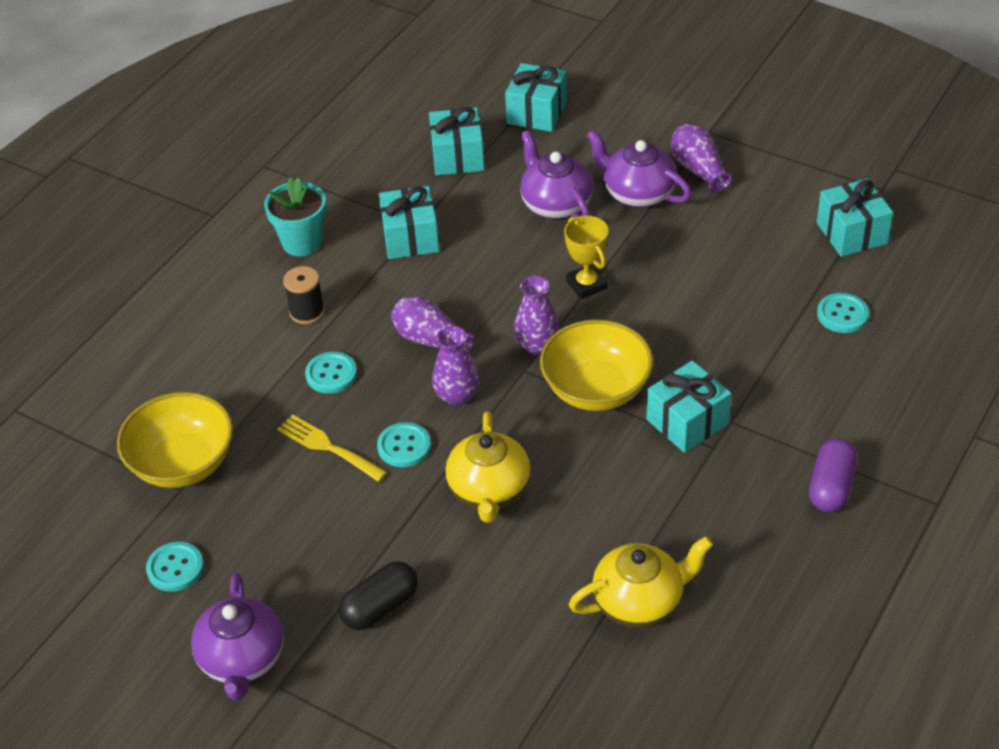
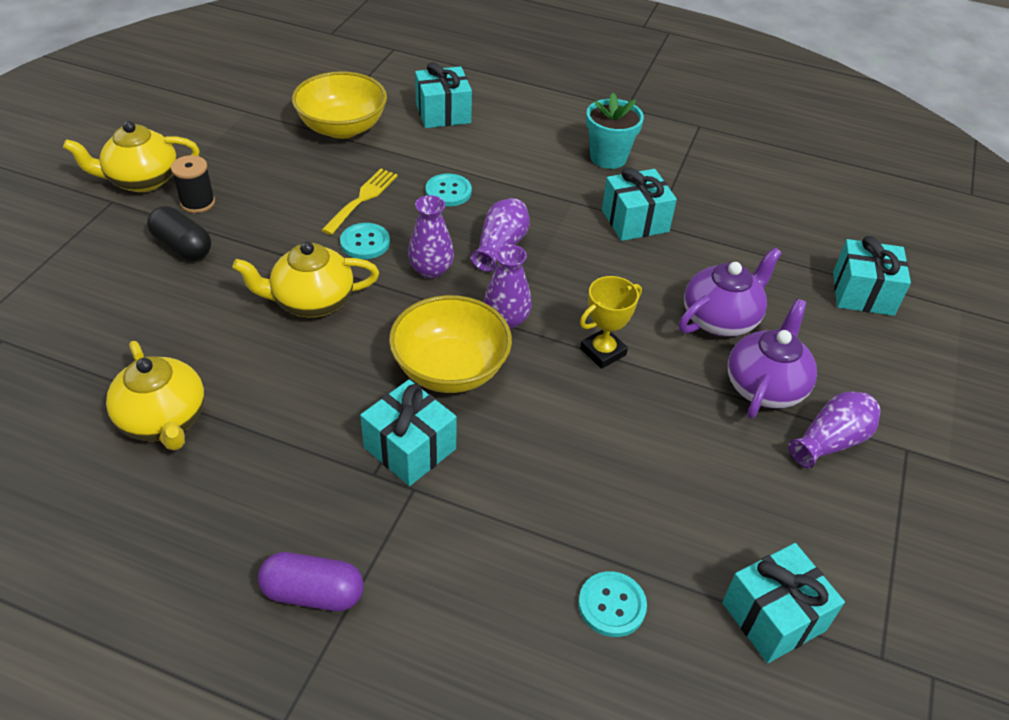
camera: 75 degrees right, 0 degrees up
(175, 568) = (236, 138): turquoise button -> none
(242, 659) = (142, 180): purple teapot -> yellow teapot
(307, 312) = (522, 170): black spool -> black spool (198, 202)
(458, 157) = (764, 241): turquoise gift -> turquoise gift (443, 113)

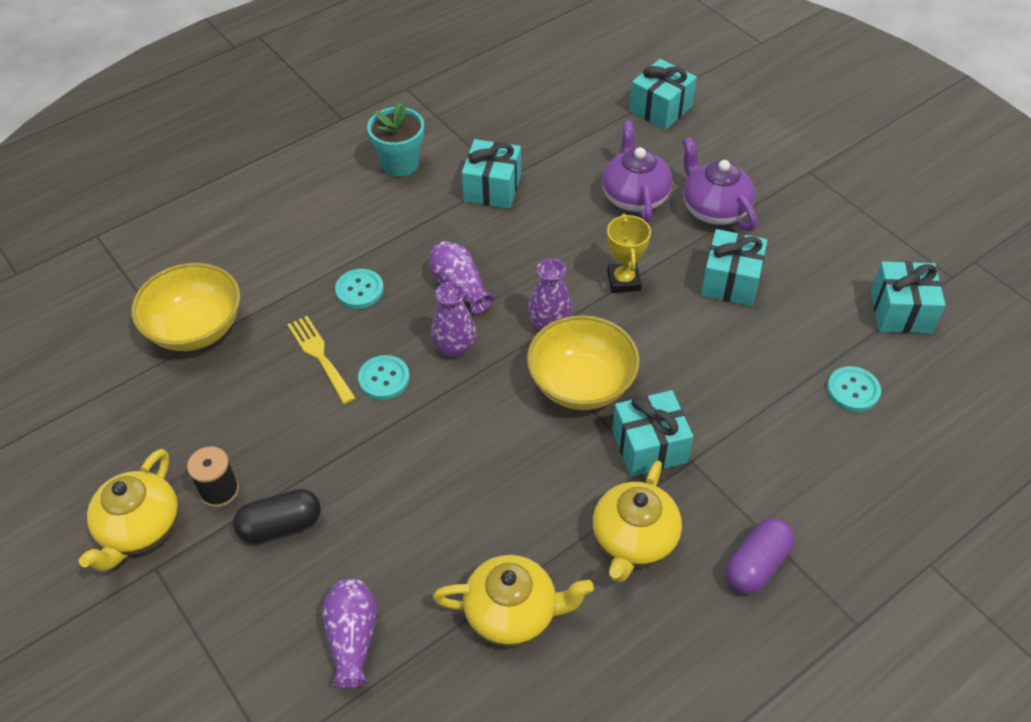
camera: 55 degrees left, 5 degrees up
(312, 301) = (434, 448): yellow teapot -> yellow teapot (633, 540)
(443, 113) = (240, 243): turquoise gift -> turquoise gift (730, 281)
(830, 441) = (781, 204): purple vase -> purple vase (352, 638)

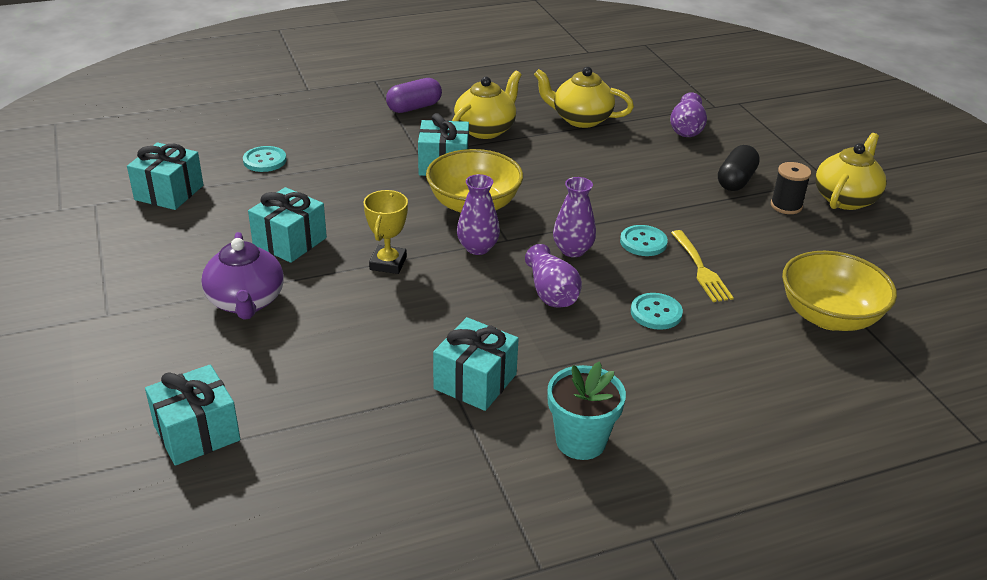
camera: 165 degrees left, 15 degrees down
(281, 525) = (736, 180): black capsule -> black capsule turned 60 degrees counterclockwise
(634, 197) = (318, 333): purple teapot -> none

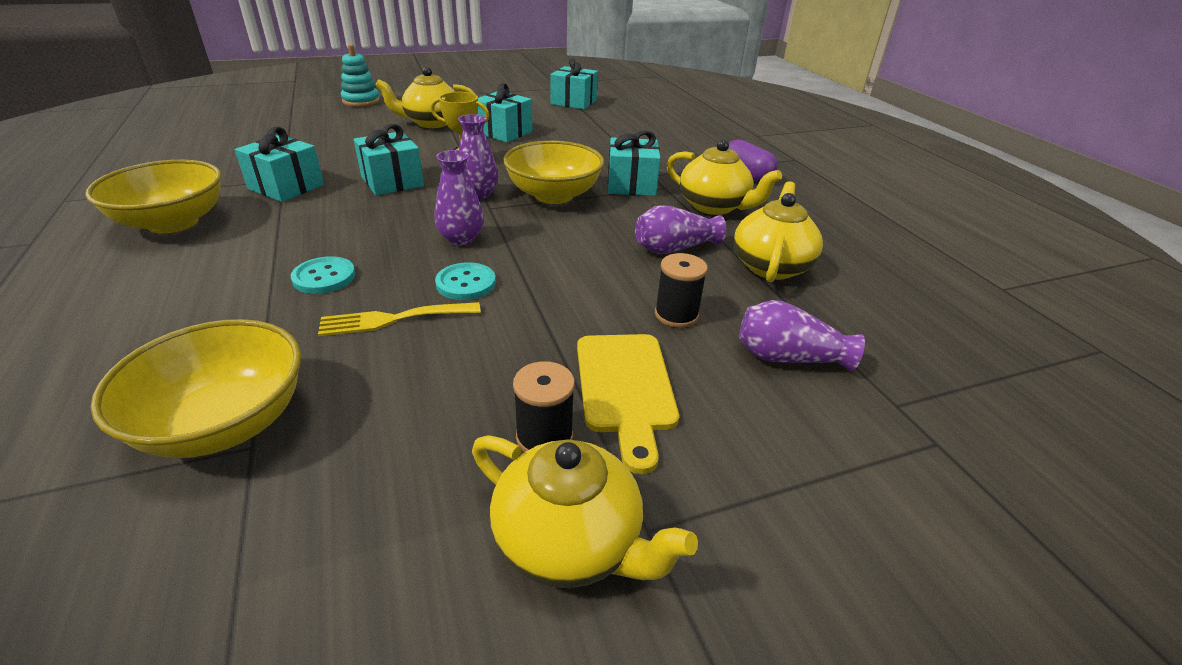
camera: 90 degrees right, 0 degrees up
(125, 386) = (361, 101): none -> turquoise stacking toy
(197, 433) = (304, 116): turquoise gift -> turquoise gift (392, 181)
(246, 302) = (431, 123): purple teapot -> yellow teapot
(265, 160) = (624, 124): turquoise button -> none
(551, 293) = (390, 223): purple vase -> purple vase (674, 248)
(580, 441) = (173, 223): turquoise flower pot -> yellow bowl
(655, 159) = (676, 315): none -> black spool
(736, 180) = (625, 388): black capsule -> yellow cutting board

